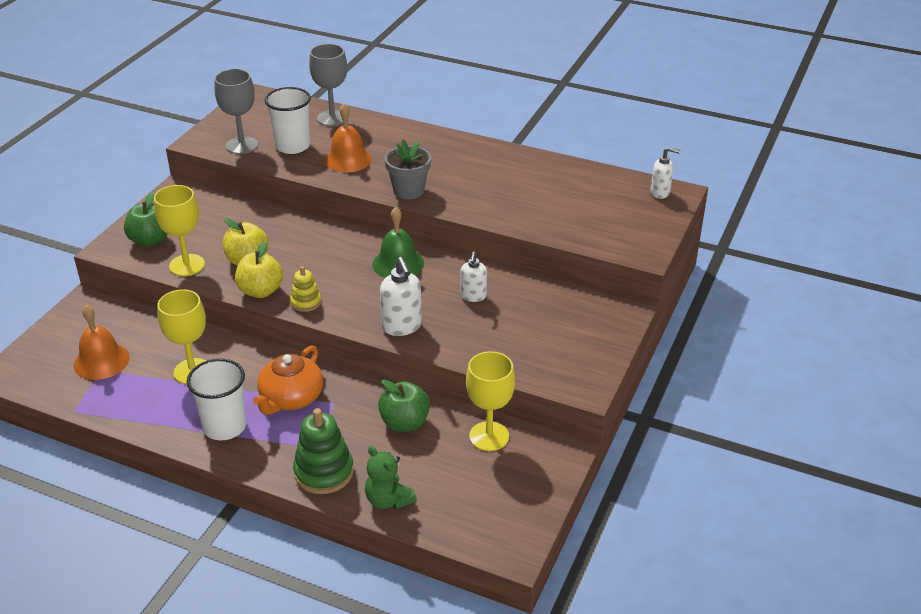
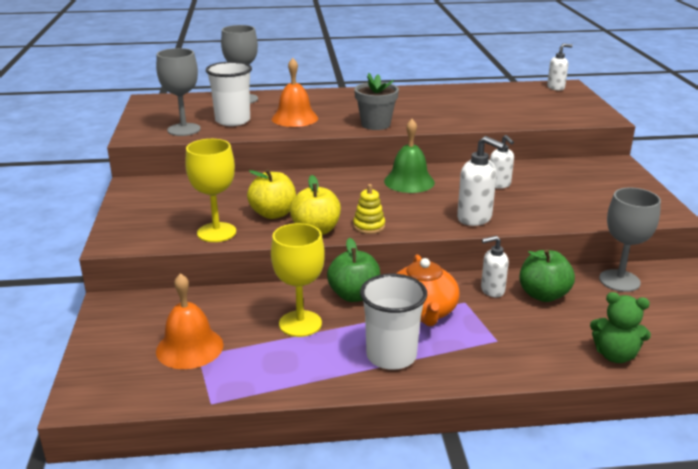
camera: 30 degrees left, 10 degrees down
(150, 240) = (153, 225): green apple -> green apple (354, 295)
(324, 472) = (531, 356): green stacking toy -> none
(368, 401) = (492, 290): none -> white soap dispenser
(489, 436) = (619, 281): yellow goblet -> grey goblet

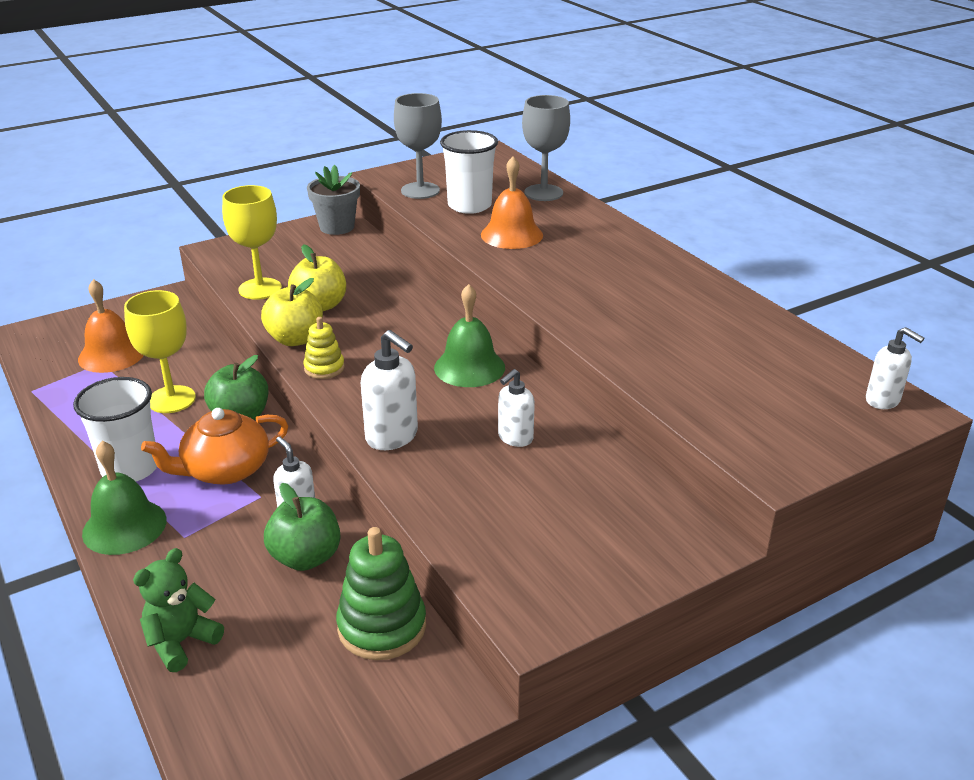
camera: 65 degrees right, 5 degrees up
(375, 124) = (540, 286): grey flower pot -> grey flower pot (337, 227)
(470, 366) = (124, 526): none -> green bell
(475, 218) = (392, 437): white soap dispenser -> white soap dispenser turned 60 degrees counterclockwise
(615, 355) = (181, 642): green teddy bear -> green teddy bear turned 45 degrees clockwise
(619, 281) = (382, 626): grey goblet -> green stacking toy

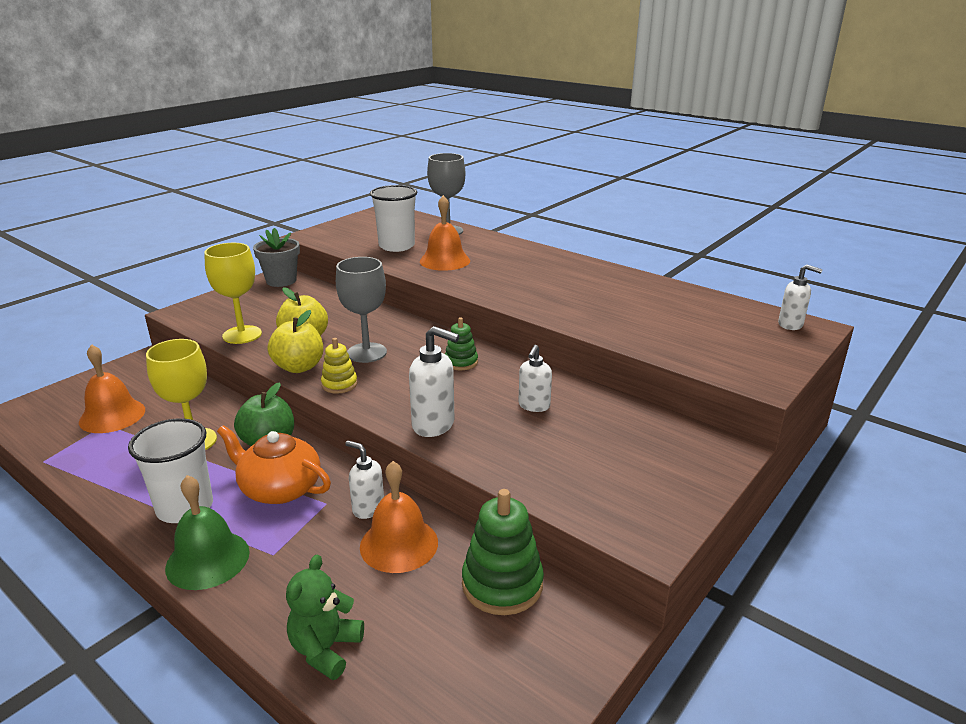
camera: 20 degrees left, 5 degrees down
(225, 470) = (279, 488): orange teapot -> orange teapot turned 75 degrees clockwise
(306, 557) = (399, 544): green apple -> orange bell
(420, 190) = (349, 241): grey goblet -> grey goblet (367, 353)
(469, 367) = (461, 362): green bell -> green stacking toy

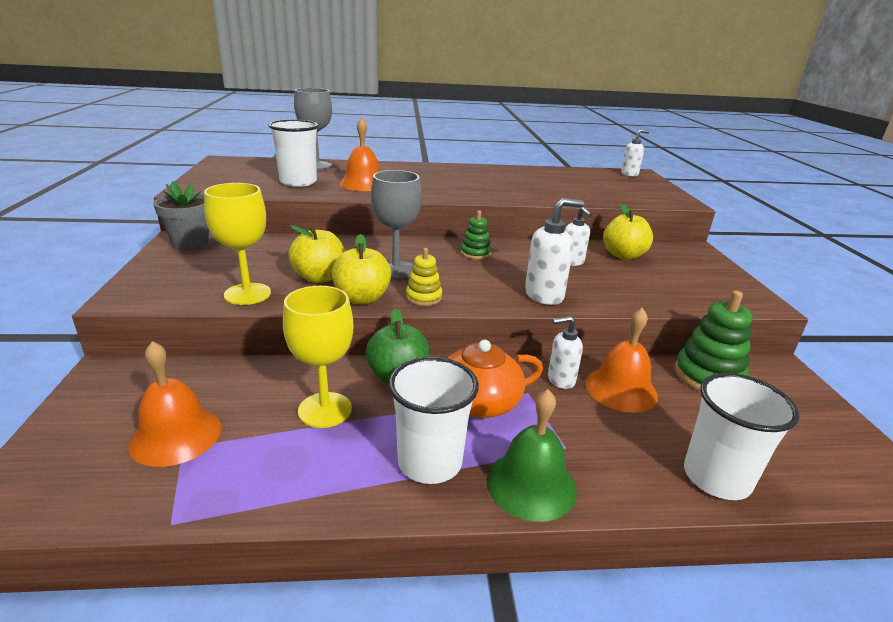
camera: 45 degrees left, 0 degrees up
(325, 649) = (716, 477): green teddy bear -> white cup
(609, 421) = (623, 255): none -> yellow apple

